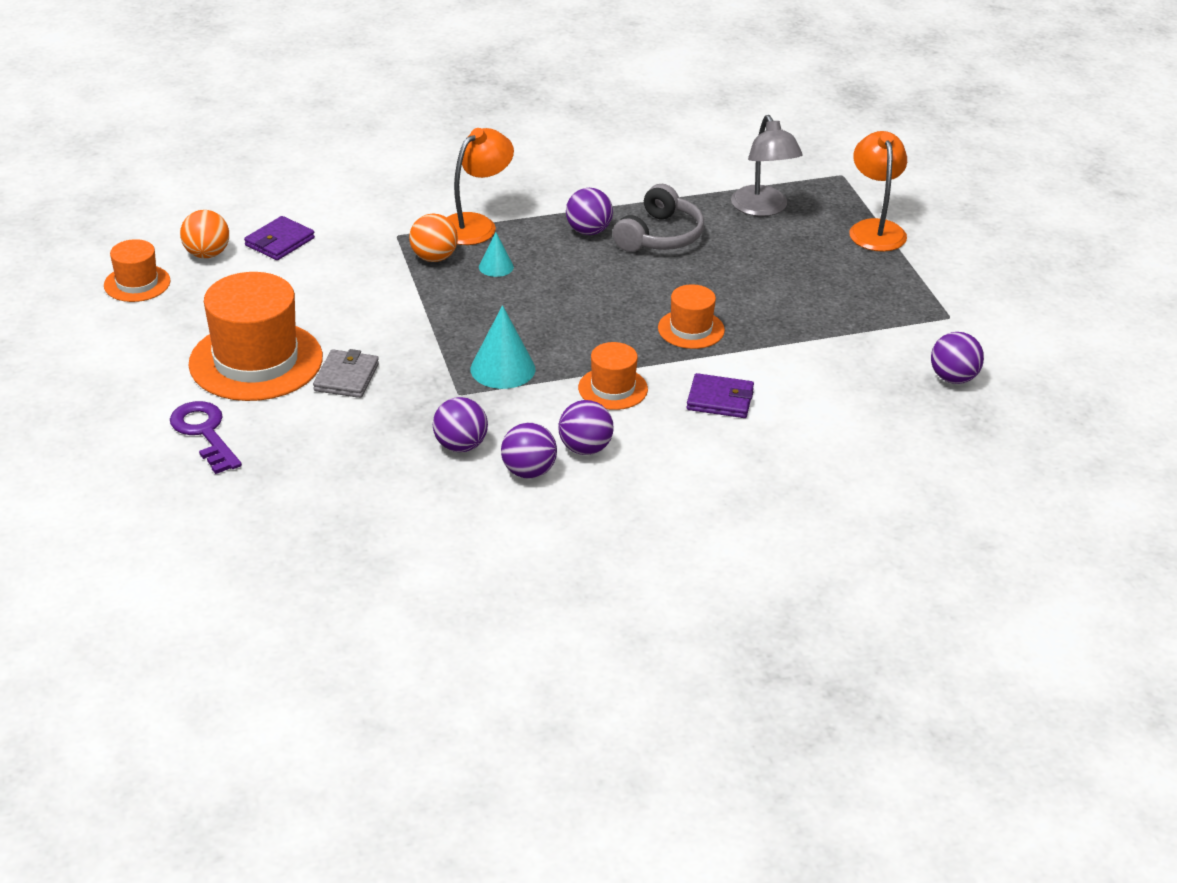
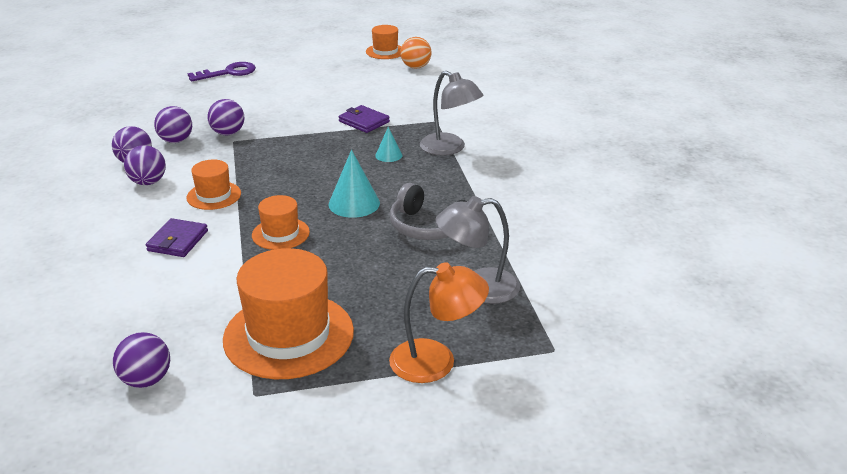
camera: 95 degrees right, 5 degrees down
(256, 361) = (294, 83): orange hat -> orange hat (288, 335)
(279, 242) = (429, 86): purple wallet -> purple wallet (364, 121)
(346, 377) = (266, 107): grey wallet -> none
(434, 258) = (403, 133): orange ball -> none
(475, 224) = (449, 148): orange lamp -> grey lamp
(502, 369) = (256, 155): turquoise cone -> turquoise cone (354, 203)
(588, 231) = (438, 194): purple ball -> purple ball (228, 133)

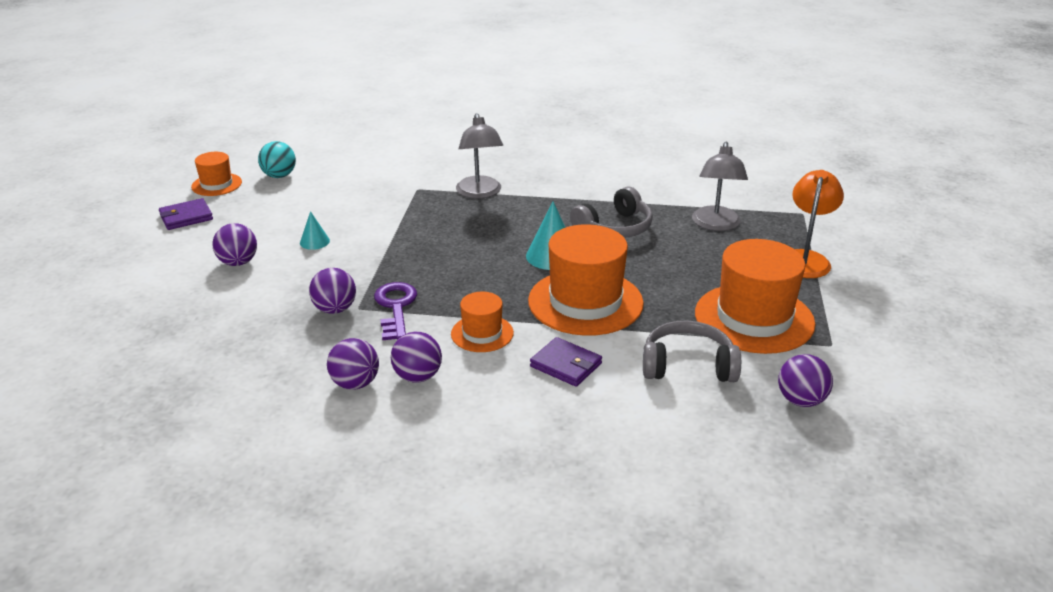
camera: 70 degrees left, 0 degrees up
(176, 141) = (322, 348): purple ball -> purple ball (238, 262)
(191, 304) = (688, 365): none -> grey headphones
(228, 73) = (153, 291): purple key -> purple key (395, 307)
(280, 234) = (585, 302): orange hat -> orange hat, size x1.92
(364, 121) = (384, 224): purple wallet -> purple wallet (186, 217)
(388, 155) = (469, 224): turquoise cone -> turquoise cone (314, 242)
(416, 67) = (279, 176): orange ball -> turquoise ball
(449, 148) = (480, 193): grey lamp -> grey lamp turned 105 degrees clockwise

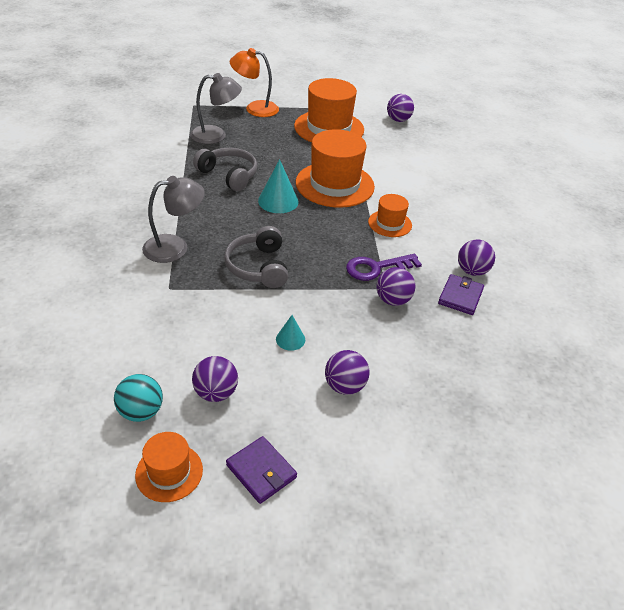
camera: 105 degrees left, 10 degrees up
(417, 377) = (449, 245): purple ball -> purple ball (216, 393)
(566, 365) = (406, 189): purple wallet -> purple wallet (460, 297)
(688, 365) = (385, 149): grey headphones -> grey headphones (258, 267)

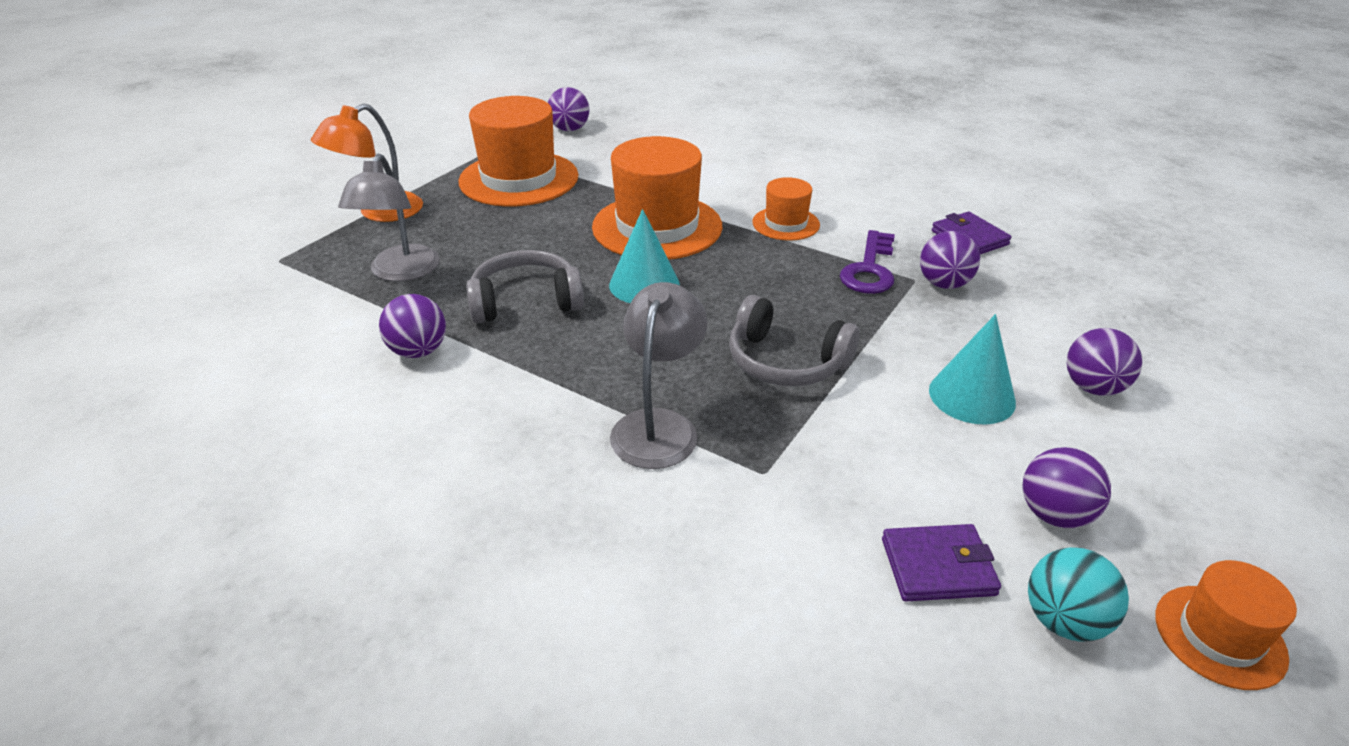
camera: 50 degrees left, 5 degrees down
(216, 135) = (400, 272): grey lamp -> grey lamp turned 150 degrees clockwise
(261, 471) = (1241, 530): purple wallet -> purple wallet (938, 567)
(290, 339) = (972, 396): turquoise cone -> turquoise cone, size x1.73
(472, 271) = (927, 211): purple ball -> purple ball (418, 351)

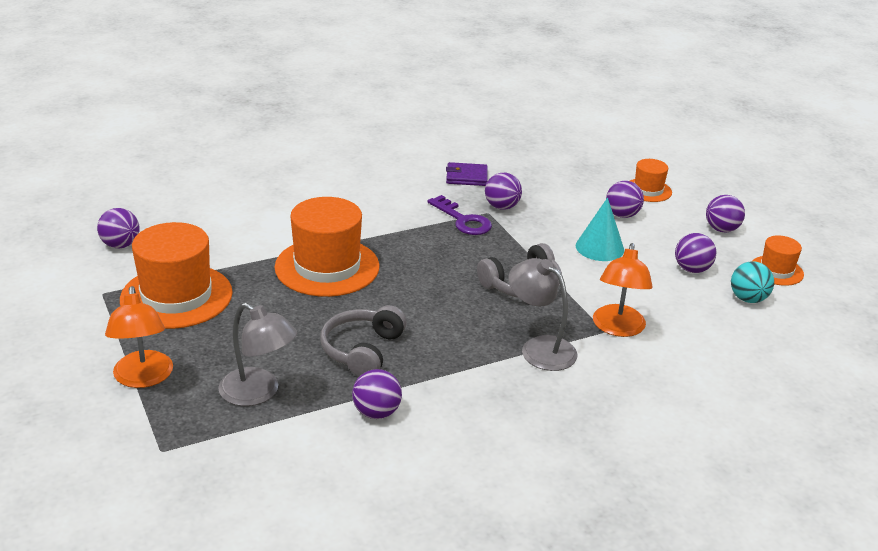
camera: 60 degrees left, 5 degrees down
(644, 284) = (393, 299): turquoise cone -> none
(785, 484) = (617, 328): none -> orange lamp
(786, 223) = (381, 222): orange hat -> orange hat (648, 190)
(938, 567) = (700, 313): purple wallet -> none
(1236, 512) = (721, 229): none -> purple ball

